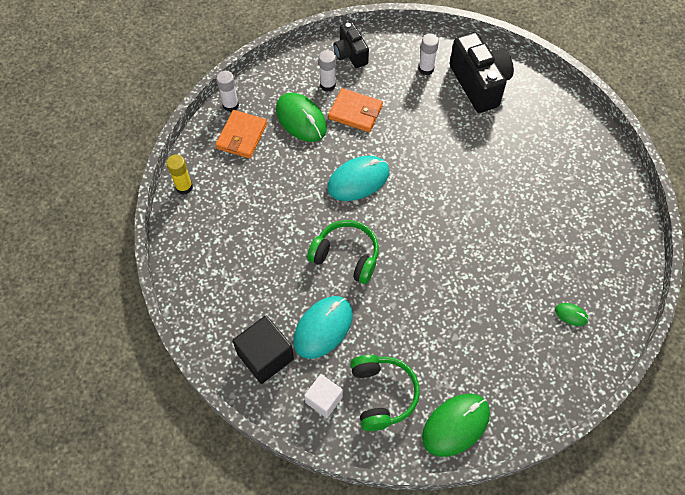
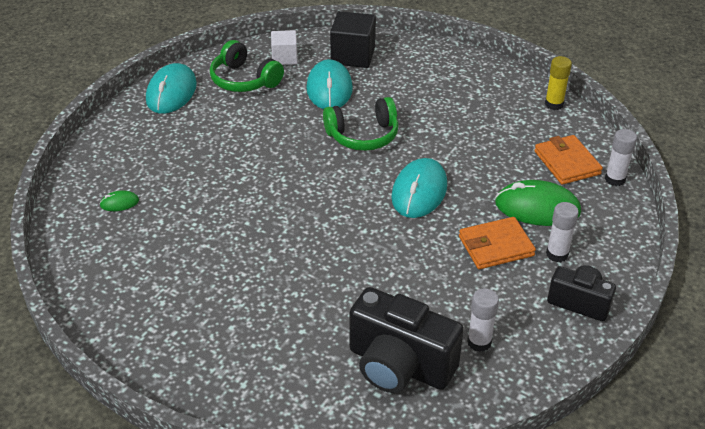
camera: 140 degrees right, 20 degrees down
(456, 425) = (171, 92): green mouse -> turquoise mouse

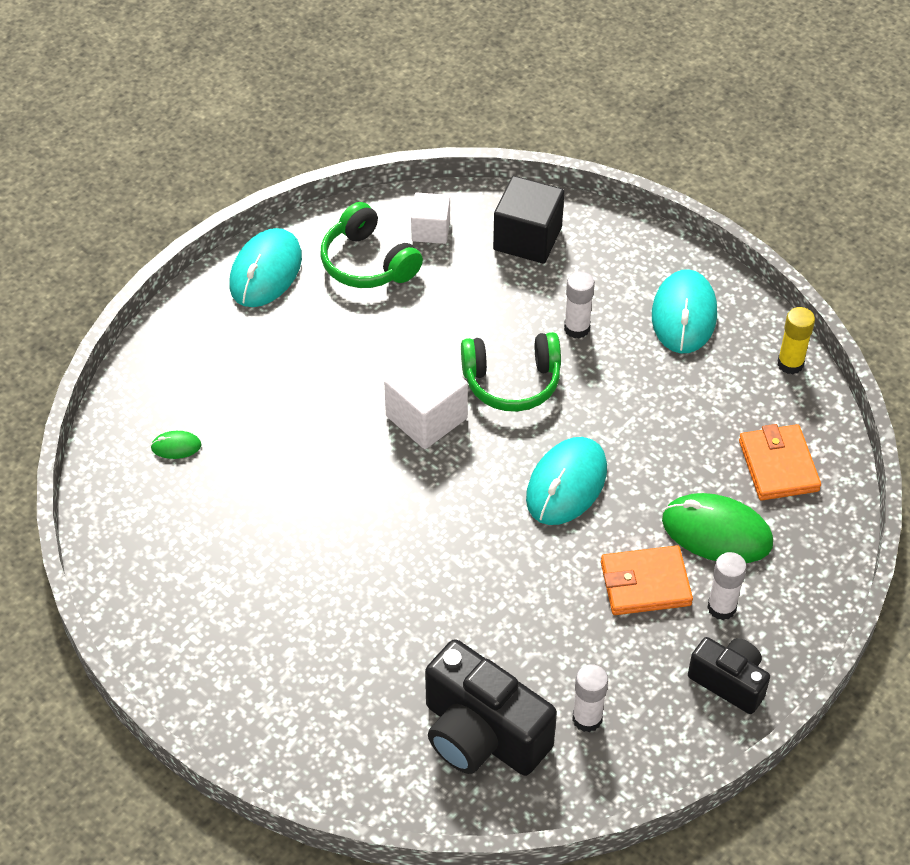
camera: 10 degrees right, 10 degrees up
(306, 163) = (426, 417): none -> white cube
(329, 88) = (482, 294): turquoise mouse -> turquoise mouse (684, 315)
(615, 179) = (835, 502): white glue stick -> white glue stick (577, 328)

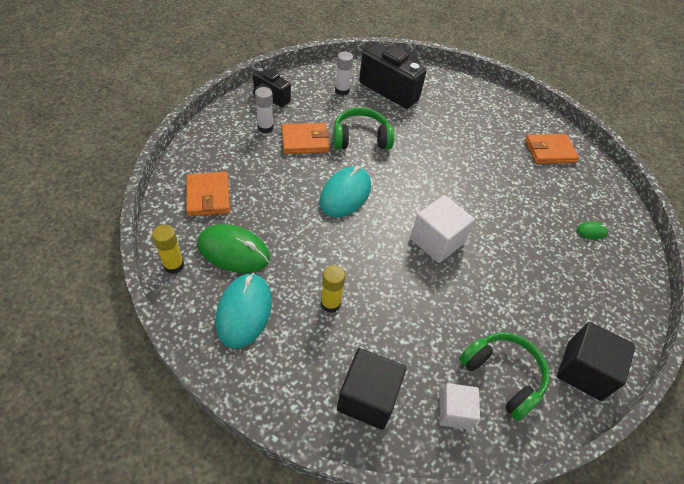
camera: 175 degrees right, 0 degrees up
(188, 598) = (549, 151): none -> orange wallet
(266, 271) = (584, 370): turquoise mouse -> black cube
(512, 382) = (380, 263): green headphones -> green headphones (360, 138)
(577, 328) = (330, 304): white glue stick -> yellow glue stick
(716, 532) = (258, 162): green mouse -> green mouse (233, 251)

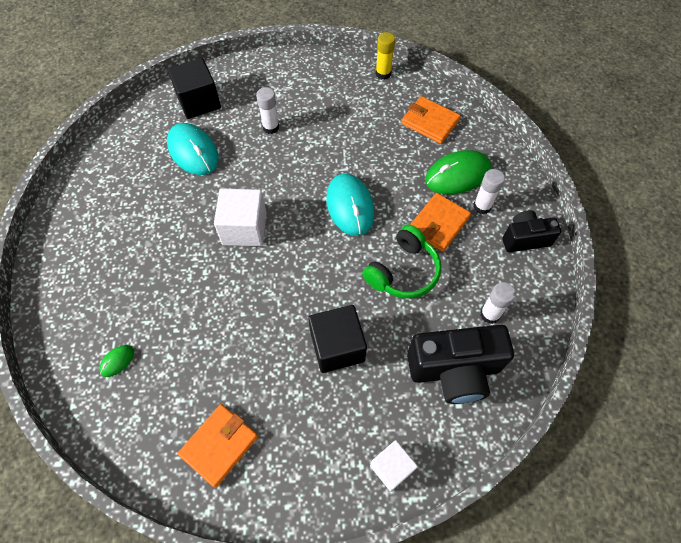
camera: 140 degrees right, 10 degrees up
(233, 251) = (364, 107): green mouse -> green mouse (457, 175)
(244, 311) = (313, 85): turquoise mouse -> turquoise mouse (193, 151)
(330, 304) = (271, 127): yellow glue stick -> white glue stick
(454, 411) = (143, 132): white cube -> white cube (391, 468)
(503, 376) = (125, 173): green headphones -> none
(584, 370) = (69, 219): black cube -> black cube (337, 347)

